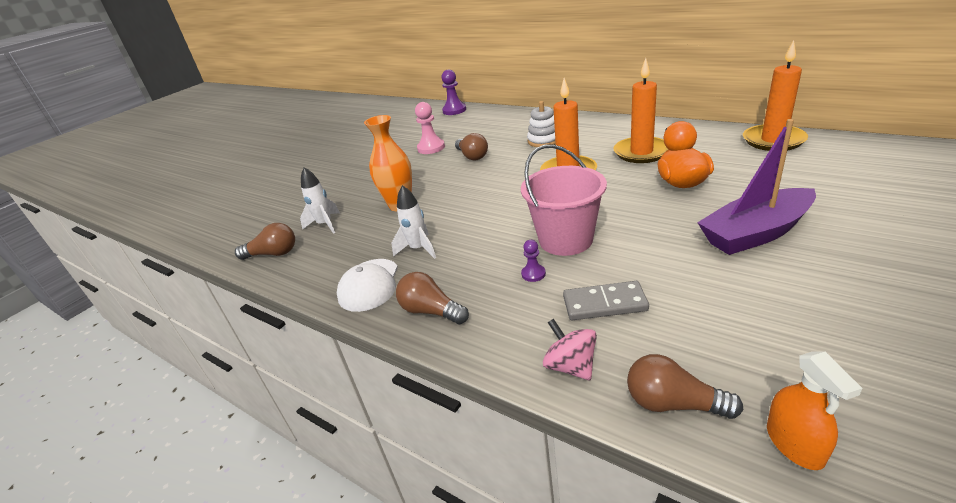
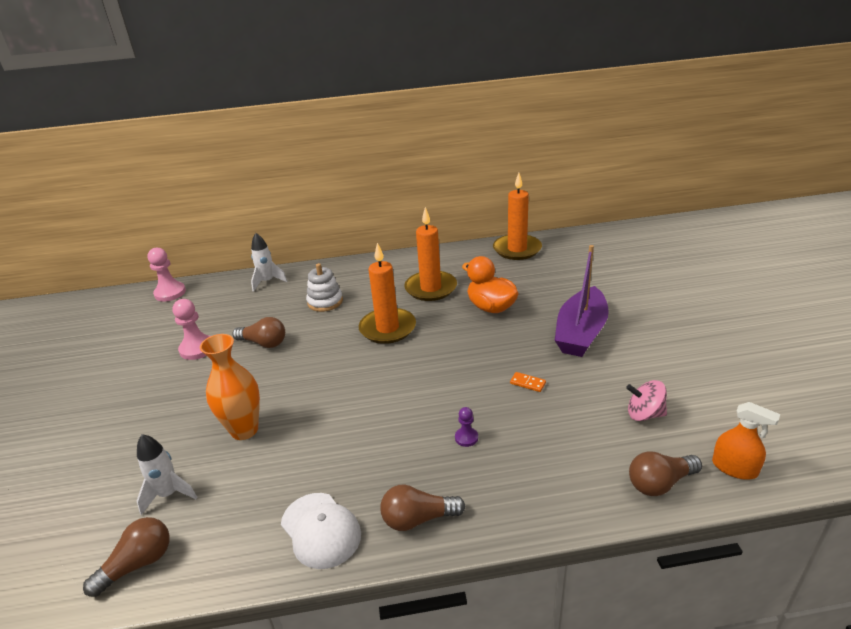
camera: 45 degrees left, 0 degrees up
(418, 249) = (328, 467): white rocket -> white rocket (267, 282)
(454, 110) = (170, 293): purple pawn -> pink pawn
(565, 240) = (458, 395): pink bucket -> none
(570, 366) = (577, 497): pink spinning top -> pink spinning top (644, 414)
(604, 304) = (546, 435): grey domino -> none
(640, 255) = (527, 383): none -> orange domino

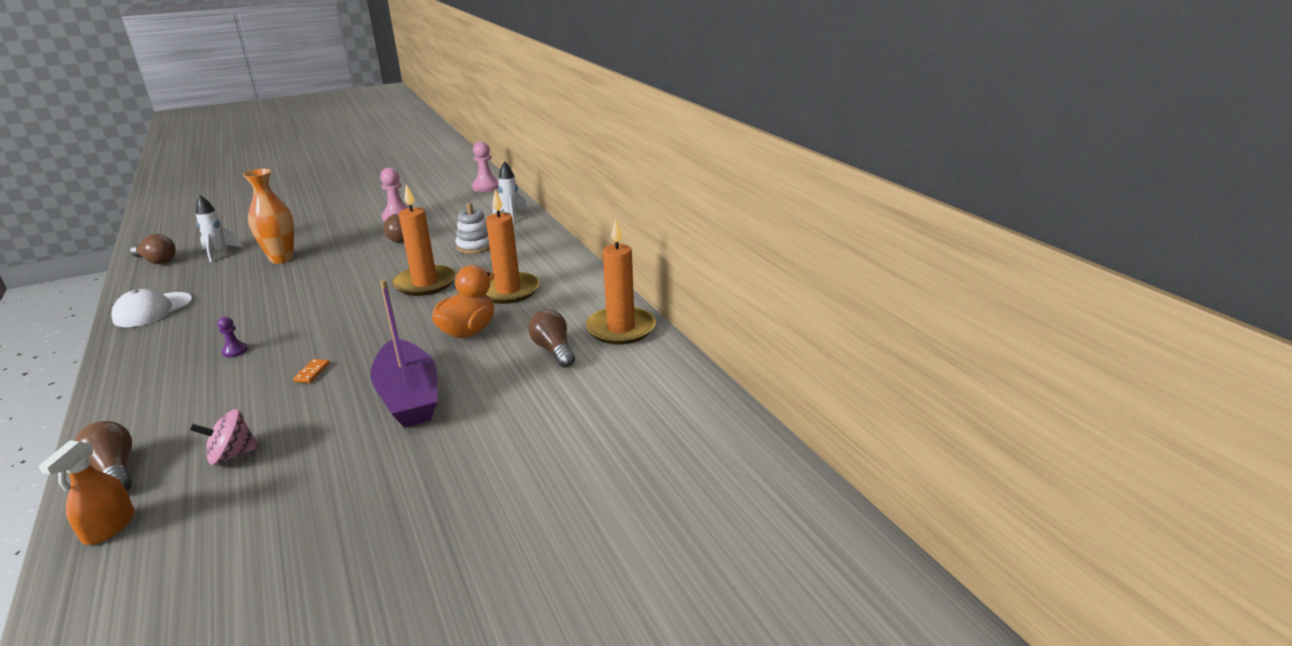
camera: 70 degrees right, 5 degrees down
(418, 519) = (142, 345): brown light bulb -> brown light bulb (553, 350)
(580, 333) = (409, 397): purple boat -> purple boat turned 120 degrees counterclockwise
(644, 414) = (232, 455): pink spinning top -> pink spinning top turned 105 degrees counterclockwise

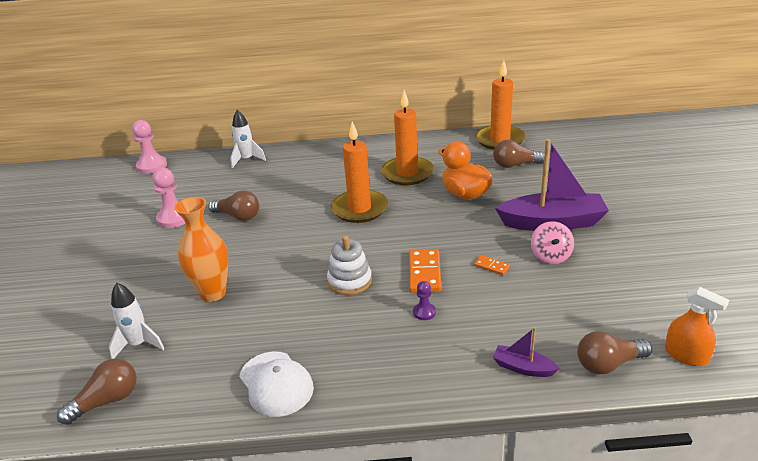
camera: 65 degrees left, 5 degrees up
(129, 418) = (523, 368): none -> purple boat
(232, 455) = (604, 301): pink spinning top -> pink spinning top (550, 256)
(302, 338) = (424, 273): none -> orange domino
(475, 246) = (301, 181): white stacking toy -> white stacking toy (349, 281)

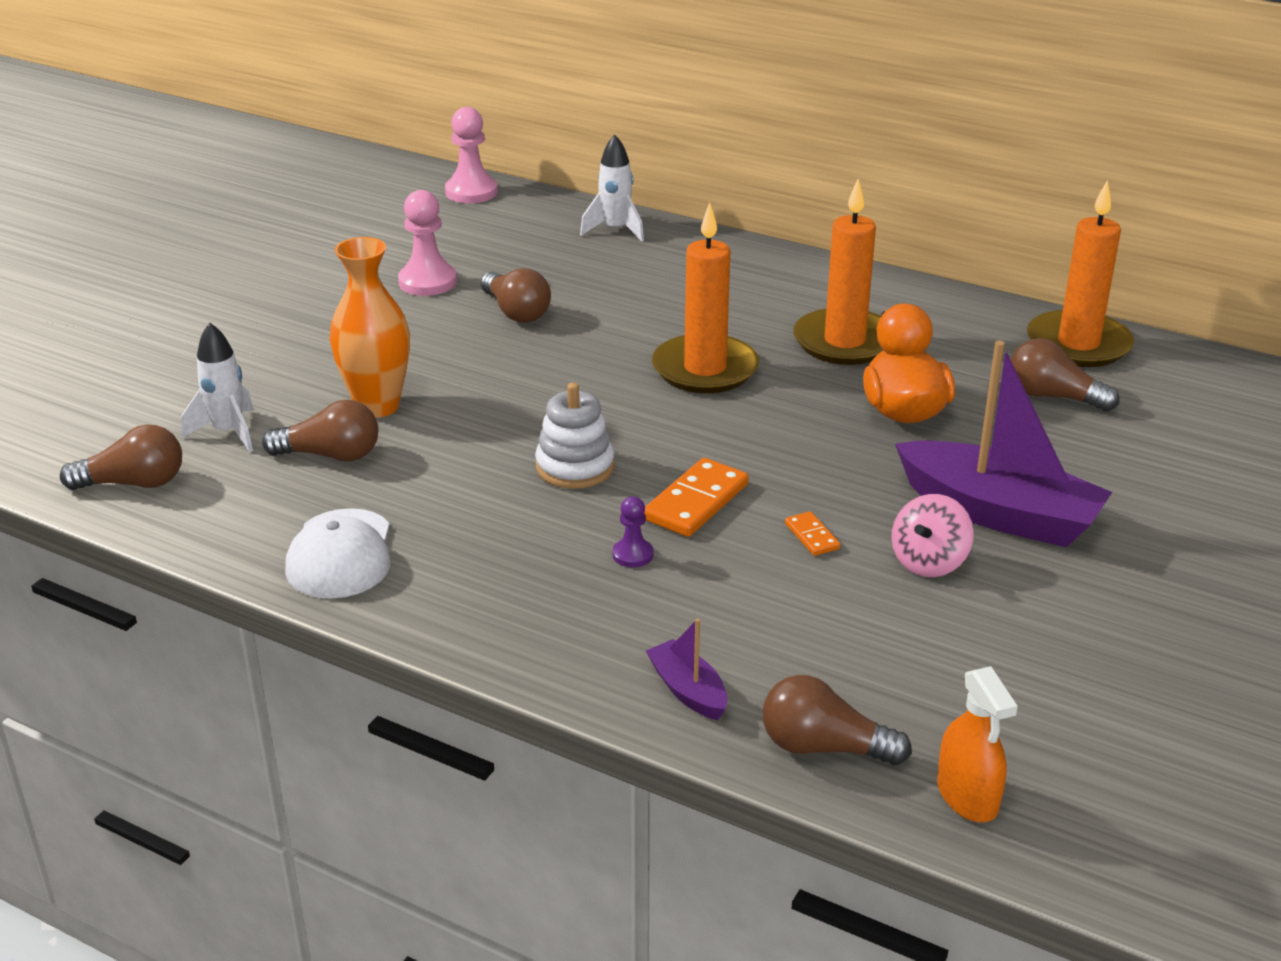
camera: 30 degrees right, 0 degrees up
(213, 331) = (331, 455): none -> brown light bulb

